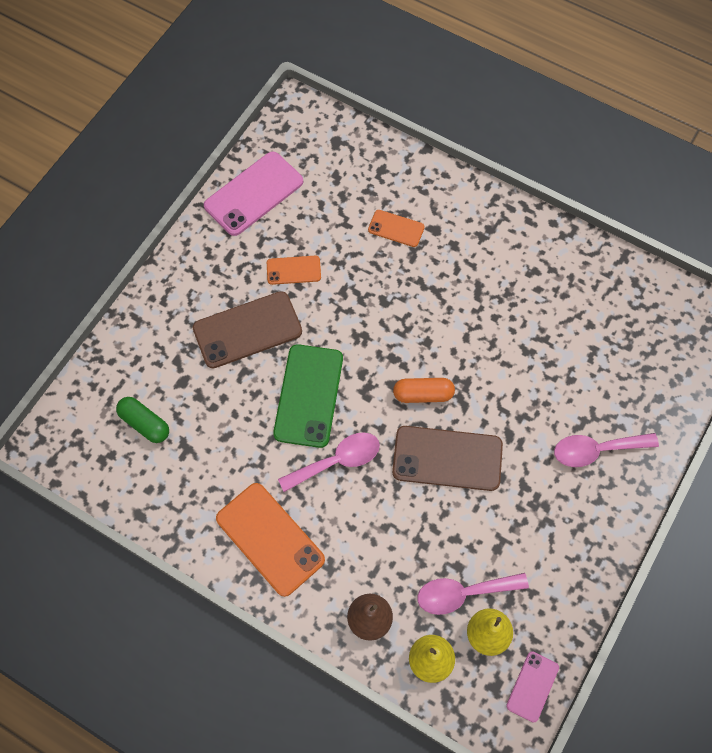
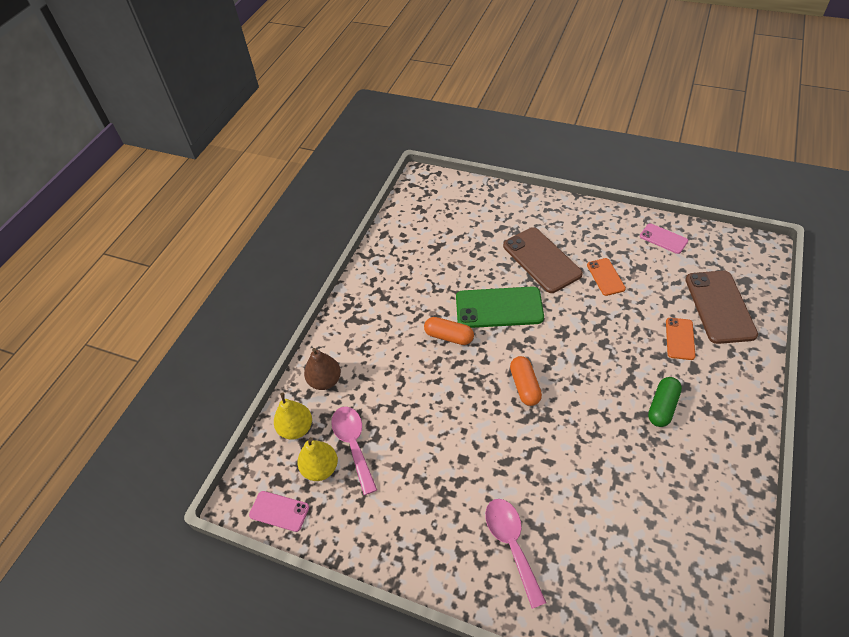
camera: 85 degrees right, 15 degrees down
(145, 423) = (449, 221): green capsule -> green capsule (662, 407)
(254, 194) = (663, 239): pink phone -> pink phone, size x0.54
(270, 539) = (379, 307): orange phone -> none
(337, 461) = (449, 336): pink spoon -> orange capsule
(447, 458) = (470, 414): brown phone -> brown phone (719, 306)

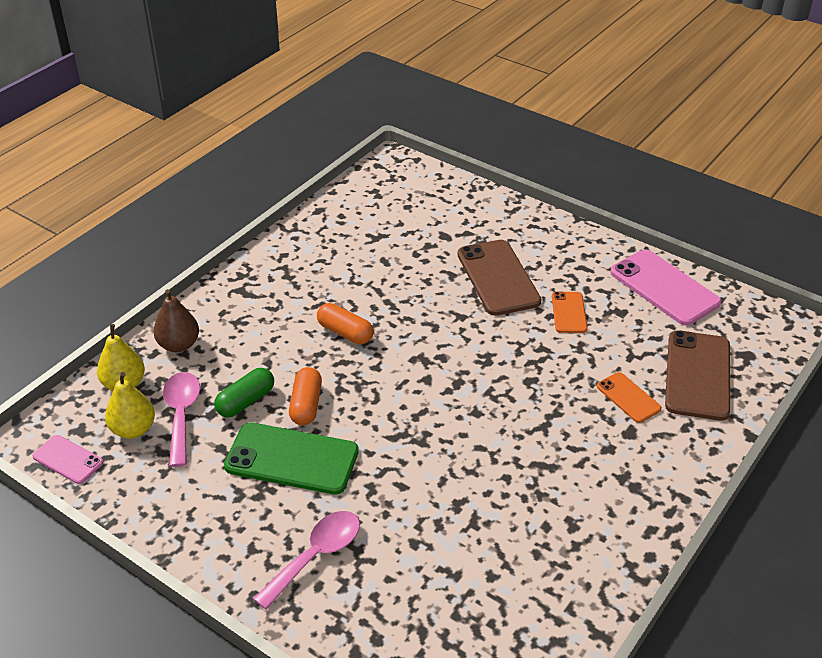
camera: 10 degrees right, 10 degrees down
(499, 308) = (420, 316): green phone -> green phone (292, 459)
(511, 544) = (316, 556): pink spoon -> pink spoon turned 45 degrees clockwise
(524, 386) = (411, 403): orange capsule -> orange capsule (306, 405)
(662, 407) = (568, 463): green capsule -> green capsule (246, 401)
(663, 239) = (664, 288): pink phone -> pink phone, size x1.85
(679, 338) = (628, 398): orange phone -> orange phone turned 60 degrees counterclockwise

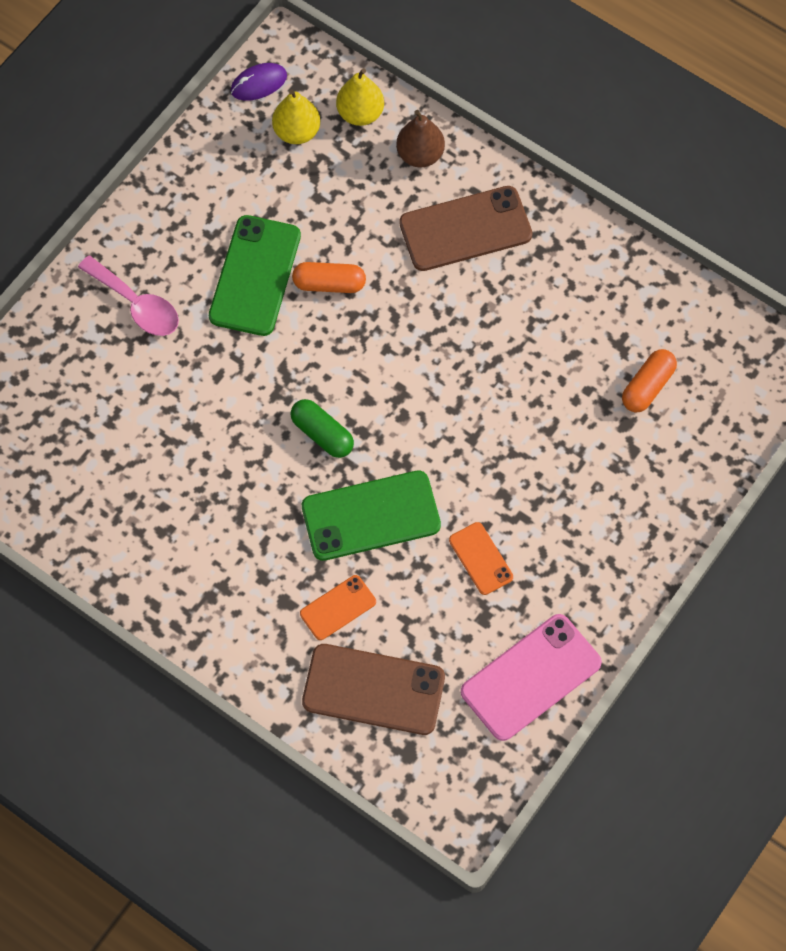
camera: 90 degrees right, 25 degrees up
(68, 459) = (258, 83): pink phone -> purple mouse
(181, 415) = (316, 171): pink spoon -> none
(246, 401) = (334, 227): green capsule -> green capsule (322, 434)
(345, 332) = (442, 316): orange capsule -> orange capsule (647, 387)
(498, 278) = (544, 482): brown phone -> brown phone (465, 229)
(539, 377) = (371, 516): none -> green phone
(569, 312) = (481, 558): orange phone -> orange phone turned 60 degrees clockwise

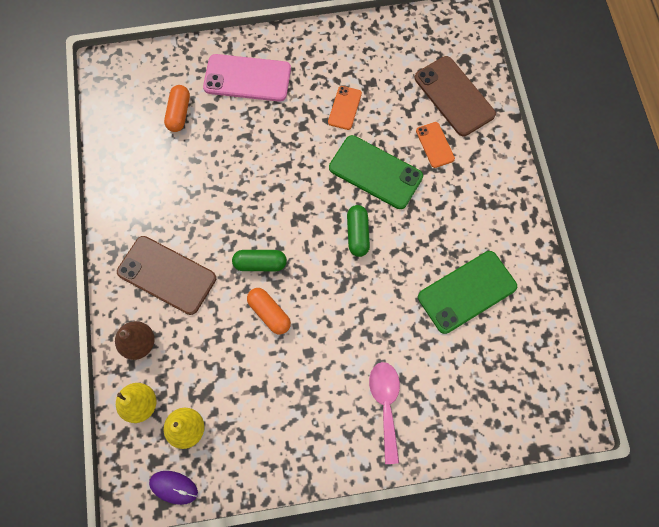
camera: 135 degrees left, 5 degrees up
(255, 276) = (303, 357): green phone -> green phone (467, 292)
(338, 607) = (435, 145): orange phone -> orange phone turned 60 degrees clockwise
(388, 319) = (260, 263): none -> green capsule
(531, 677) = (377, 42): pink phone -> pink phone (247, 78)
(647, 387) = (179, 113): orange capsule -> orange capsule turned 75 degrees counterclockwise

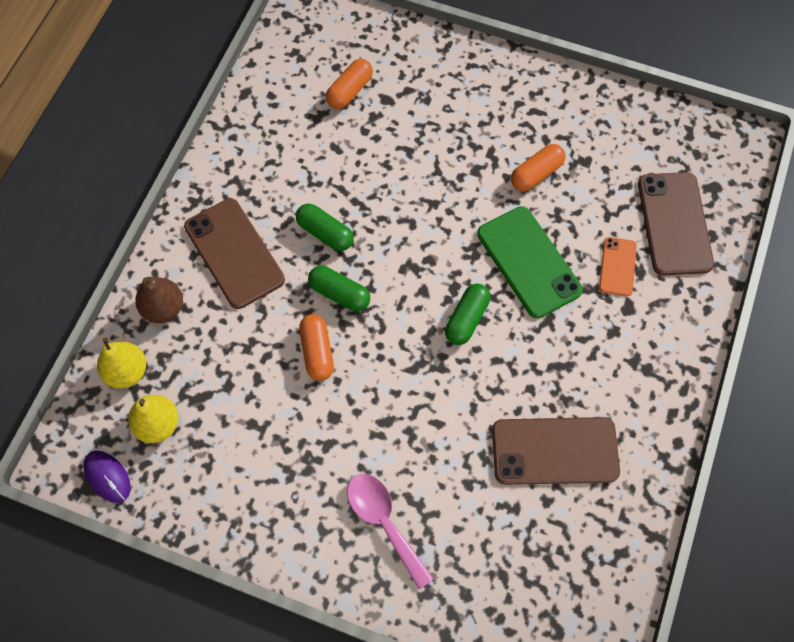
camera: 30 degrees right, 5 degrees down
(224, 226) = (325, 233): none -> green capsule
(247, 78) = (446, 89): pink phone -> none
(344, 108) = (536, 174): orange phone -> orange capsule
(385, 404) = (384, 522): pink spoon -> pink spoon turned 60 degrees counterclockwise
(467, 292) = (554, 451): green phone -> brown phone

